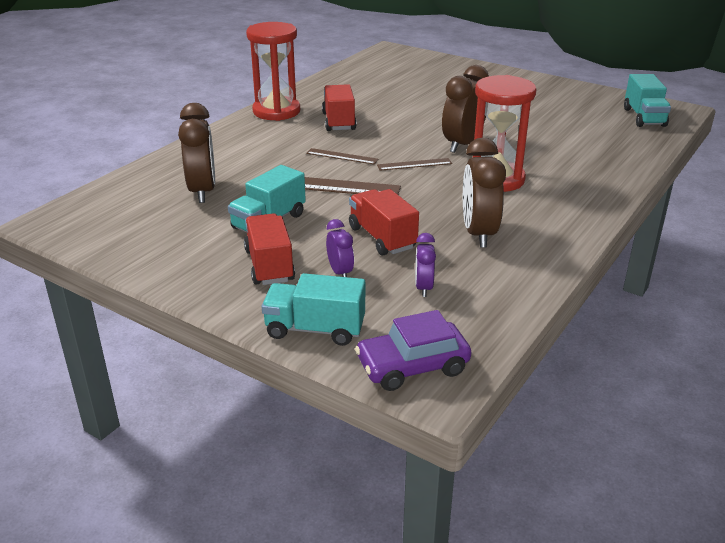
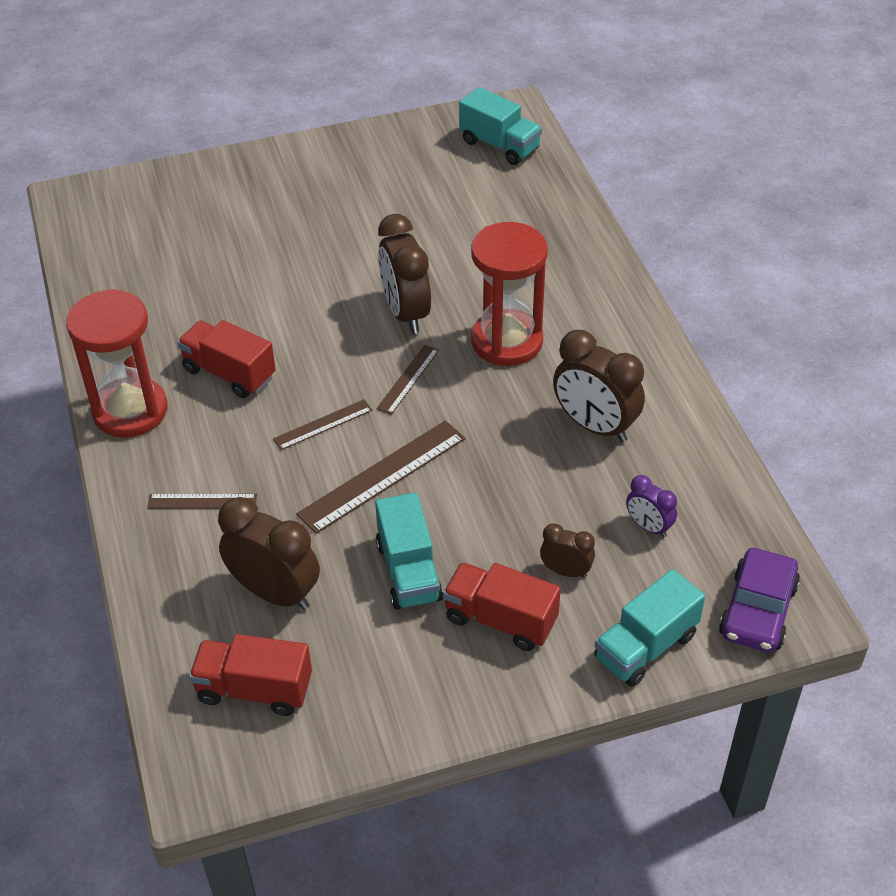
camera: 50 degrees left, 15 degrees up
(241, 149) = (202, 501): none -> brown ruler
(340, 272) = (566, 571): purple clock -> brown clock
(382, 238) = (533, 500): red truck -> red truck (254, 689)

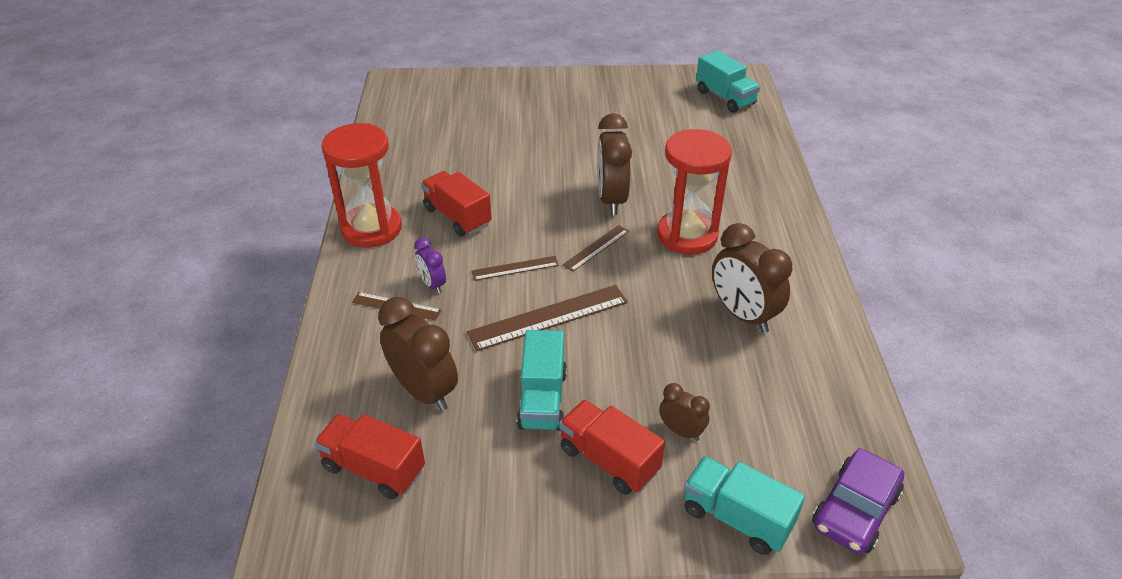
camera: 15 degrees right, 5 degrees down
(645, 646) = (736, 518): turquoise truck -> turquoise truck turned 60 degrees clockwise
(648, 526) = (768, 409): purple clock -> purple clock (432, 284)

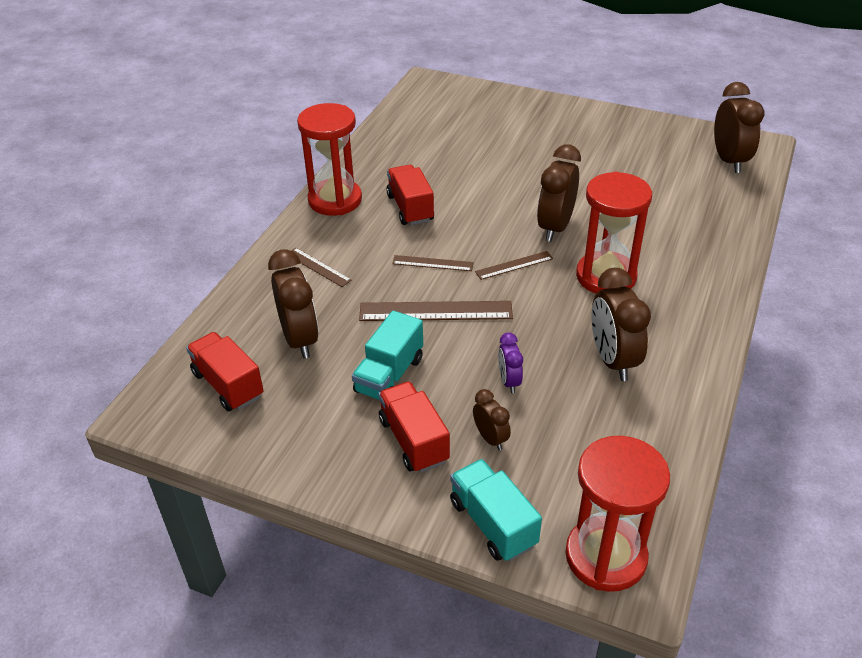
camera: 25 degrees right, 0 degrees up
(432, 284) = (357, 258): purple clock -> purple clock (509, 381)
(725, 98) = (729, 161): turquoise truck -> brown clock
(855, 510) = (605, 556): purple car -> red hourglass

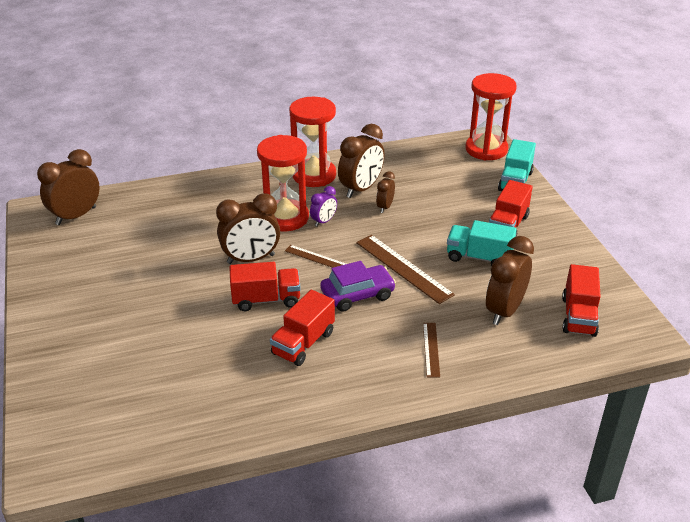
camera: 130 degrees left, 5 degrees down
(335, 200) = (340, 396): red hourglass -> red hourglass (314, 175)
(389, 375) = (479, 257): turquoise truck -> turquoise truck turned 150 degrees counterclockwise
(432, 263) = (357, 295): brown ruler -> purple car
(486, 212) = (266, 300): none -> red truck
(490, 438) = (470, 203): brown clock -> brown clock (385, 207)
(509, 381) = (423, 214): purple clock -> purple clock (323, 221)

